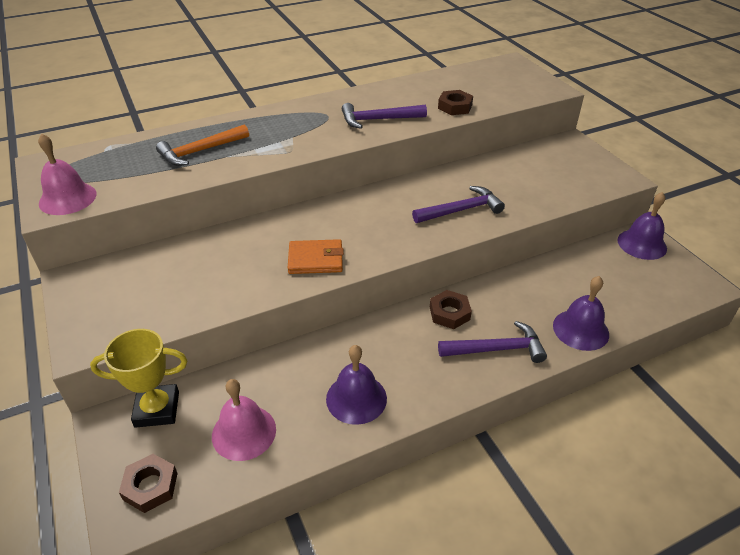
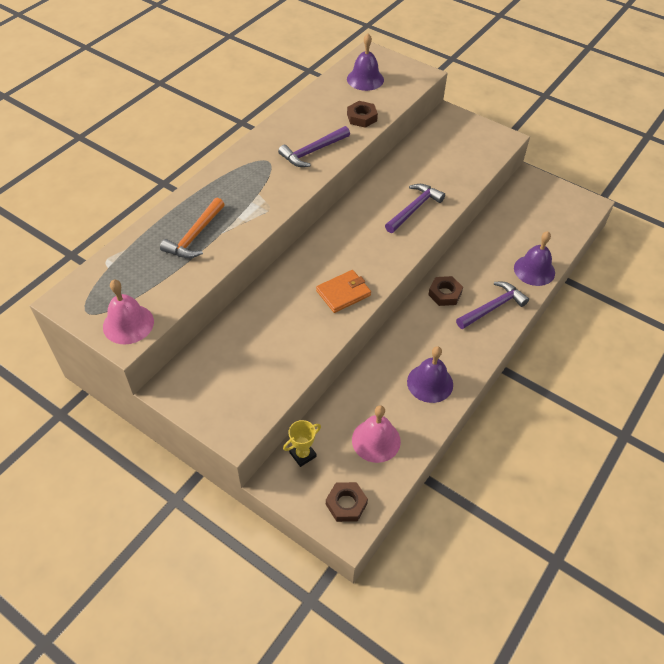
camera: 30 degrees left, 10 degrees up
(157, 409) = (302, 454): yellow trophy -> yellow trophy, size x0.63
(642, 244) = (533, 185): purple bell -> purple bell (365, 79)

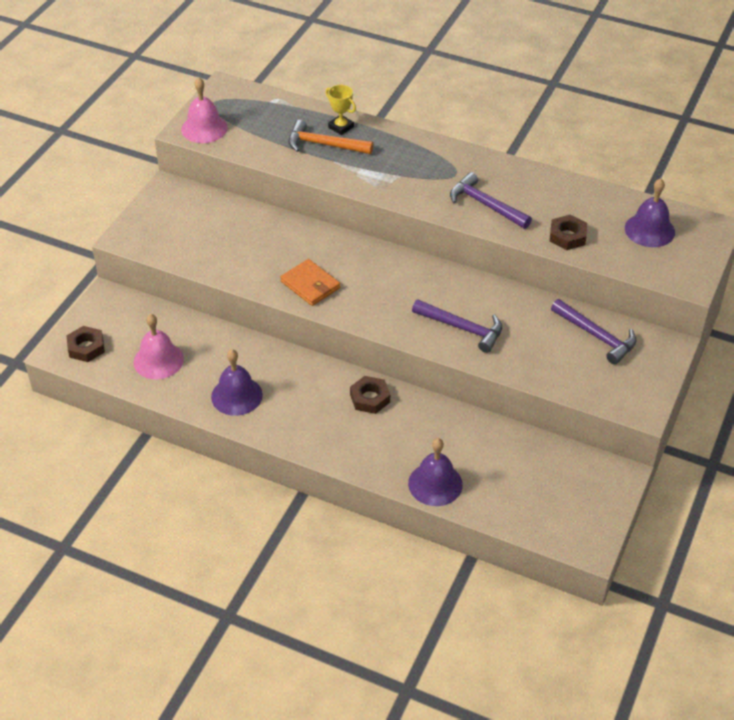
camera: 80 degrees right, 5 degrees down
(302, 454) = (136, 310): yellow trophy -> yellow trophy (341, 127)
(492, 307) = (359, 444): purple hammer -> purple hammer (596, 336)

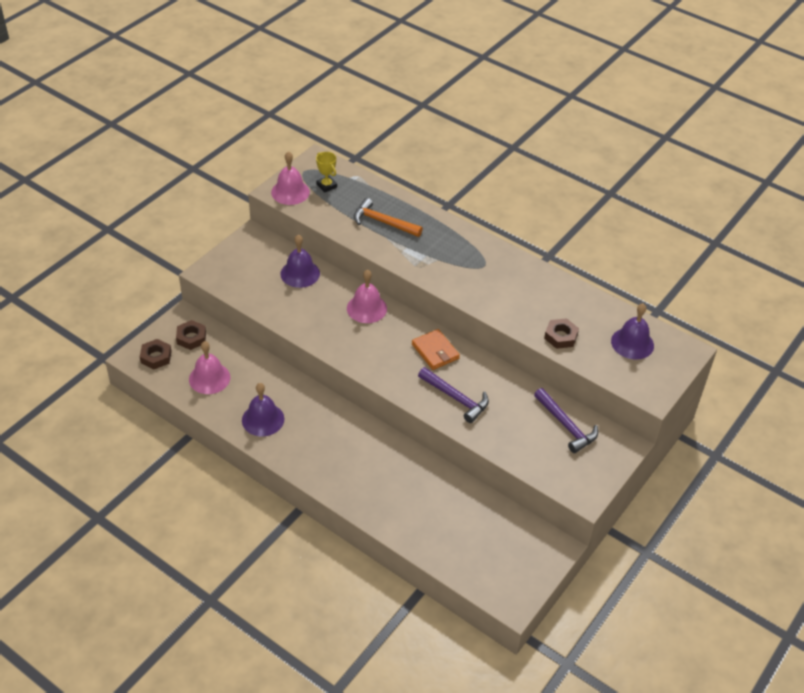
camera: 10 degrees right, 0 degrees up
(310, 285) = (342, 338): orange wallet -> orange wallet (435, 351)
(328, 246) = (366, 308): none -> pink bell
(341, 127) = (401, 209): yellow trophy -> yellow trophy (326, 186)
(370, 398) = (369, 442): brown nut -> brown nut (191, 337)
(435, 484) = (401, 525): purple bell -> purple bell (300, 273)
(485, 205) = (500, 297): purple hammer -> none

